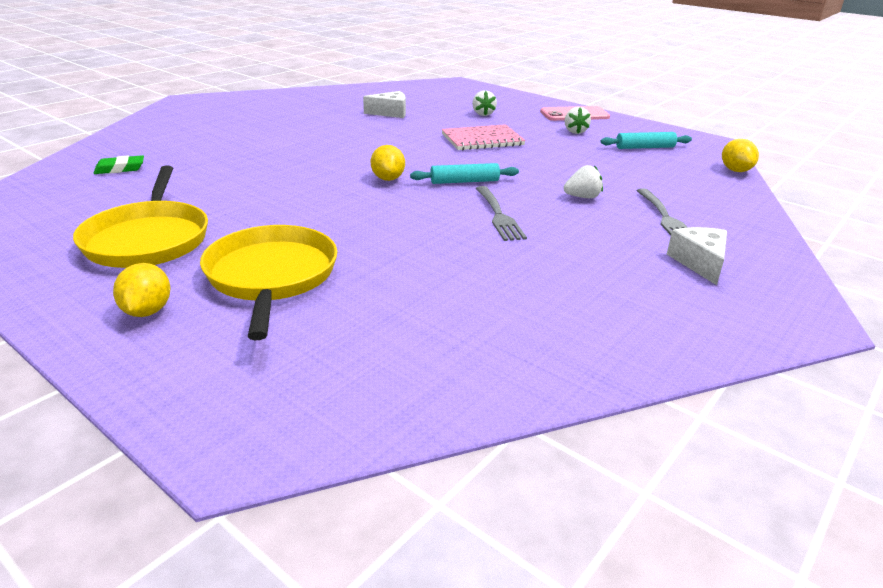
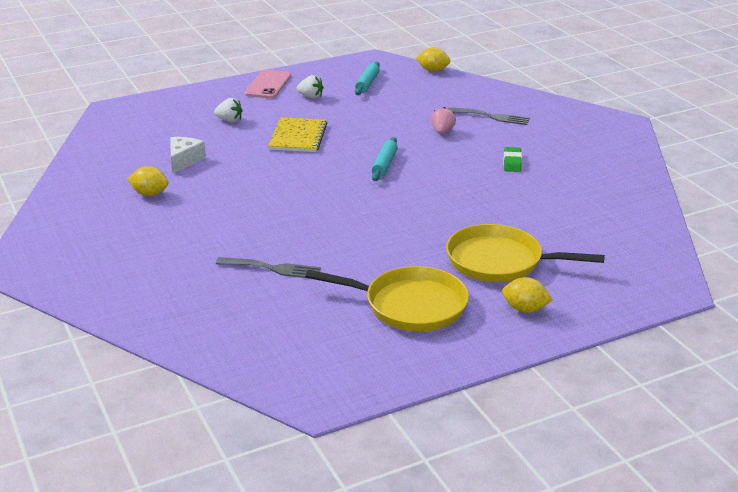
camera: 65 degrees left, 0 degrees up
(120, 169) = (233, 315): green eraser -> green eraser (512, 162)
(388, 179) = (356, 192): yellow lemon -> yellow lemon (150, 194)
(482, 140) = (298, 137): pink notebook -> yellow notebook
(499, 216) = (454, 167): grey fork -> grey fork (273, 268)
(582, 197) = (442, 132): white strawberry -> pink strawberry
(699, 263) = (553, 127): white cheese -> none

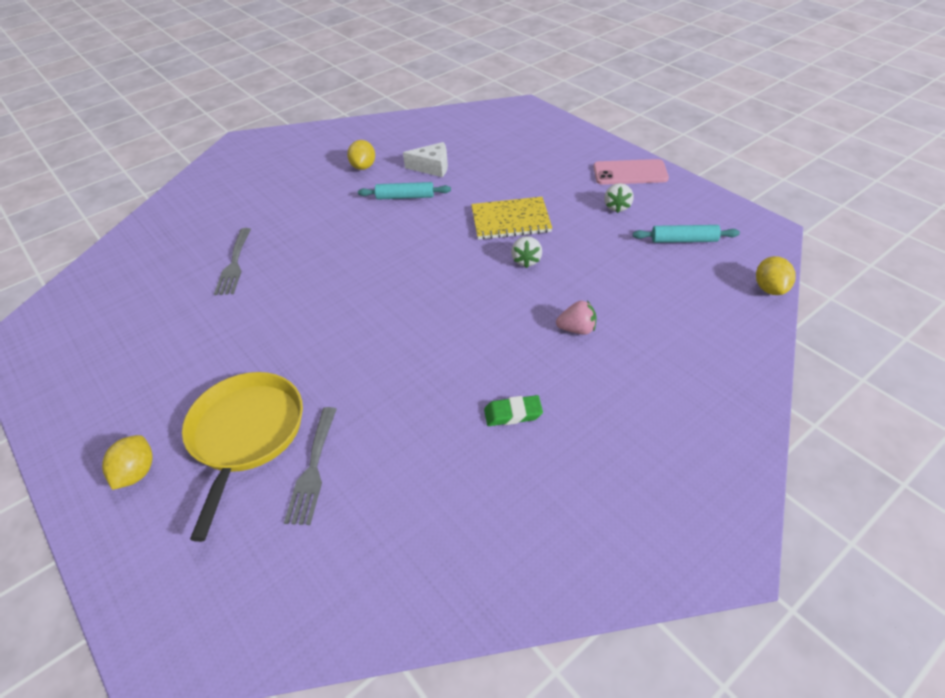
camera: 80 degrees right, 15 degrees up
(229, 120) = (528, 170): white strawberry -> white strawberry (526, 260)
(384, 164) = (466, 295): turquoise rolling pin -> turquoise rolling pin (405, 197)
(410, 305) = (158, 371): yellow pan -> none
(492, 117) = (651, 372): grey fork -> grey fork (313, 469)

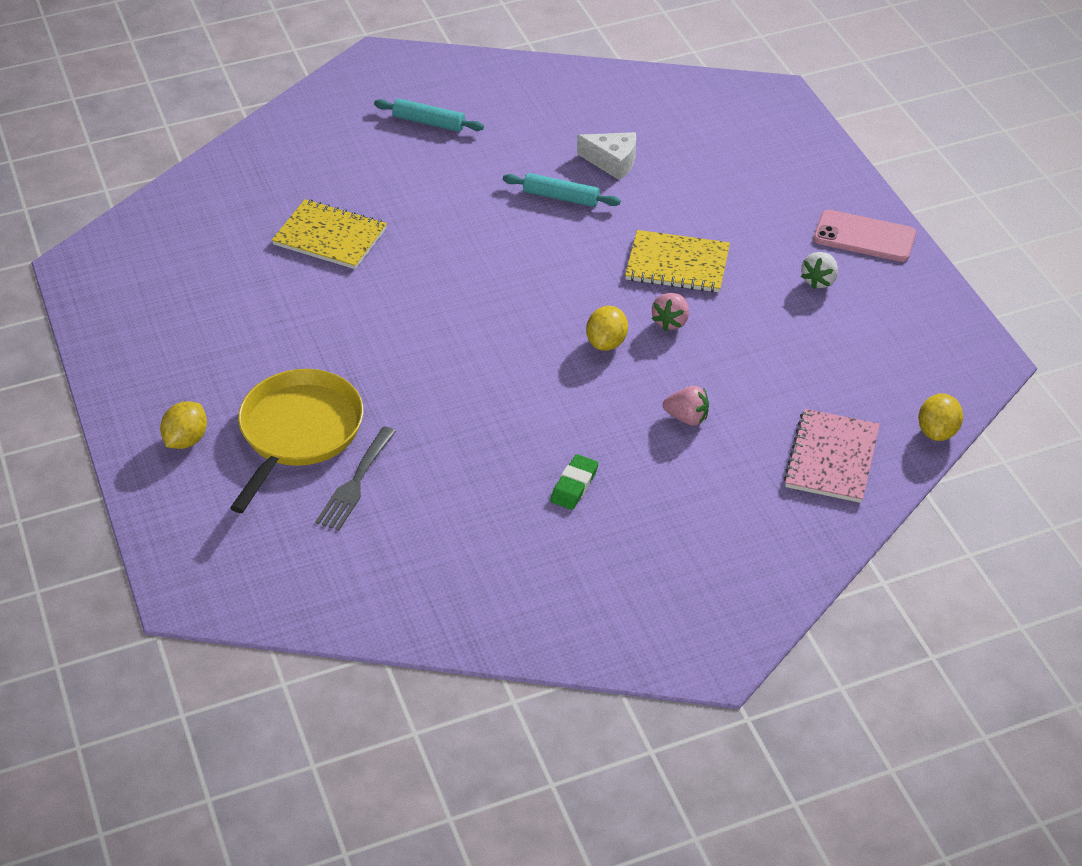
camera: 15 degrees right, 0 degrees up
(234, 264) = (330, 237): grey fork -> yellow notebook
(363, 167) = (525, 138): yellow lemon -> yellow lemon (606, 343)
(513, 414) = (574, 485): green eraser -> green eraser turned 75 degrees counterclockwise
(526, 260) = (670, 322): white strawberry -> pink strawberry
(684, 240) = (874, 346): turquoise rolling pin -> turquoise rolling pin (429, 122)
(707, 330) = (831, 458): none -> pink notebook

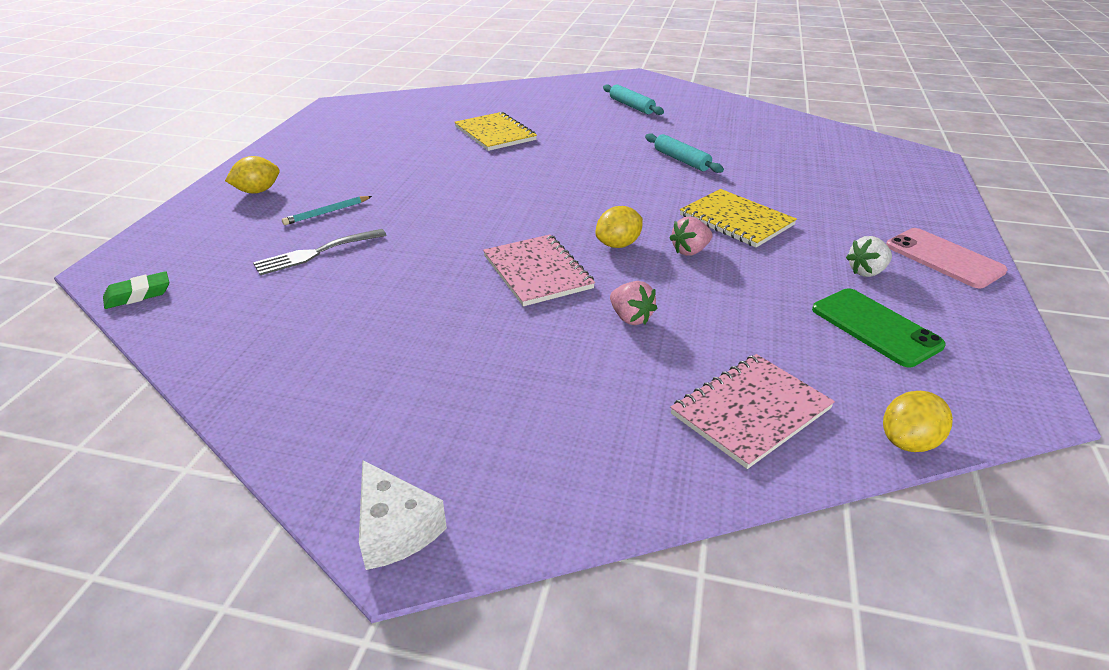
camera: 35 degrees right, 10 degrees down
(298, 432) = (327, 212): yellow pan -> turquoise pencil
(571, 407) = (537, 272): none -> pink notebook
(574, 485) = (470, 323): green eraser -> green eraser (138, 294)
(612, 162) = (744, 155): white cheese -> white cheese (395, 529)
(860, 339) = (875, 327): none -> green phone

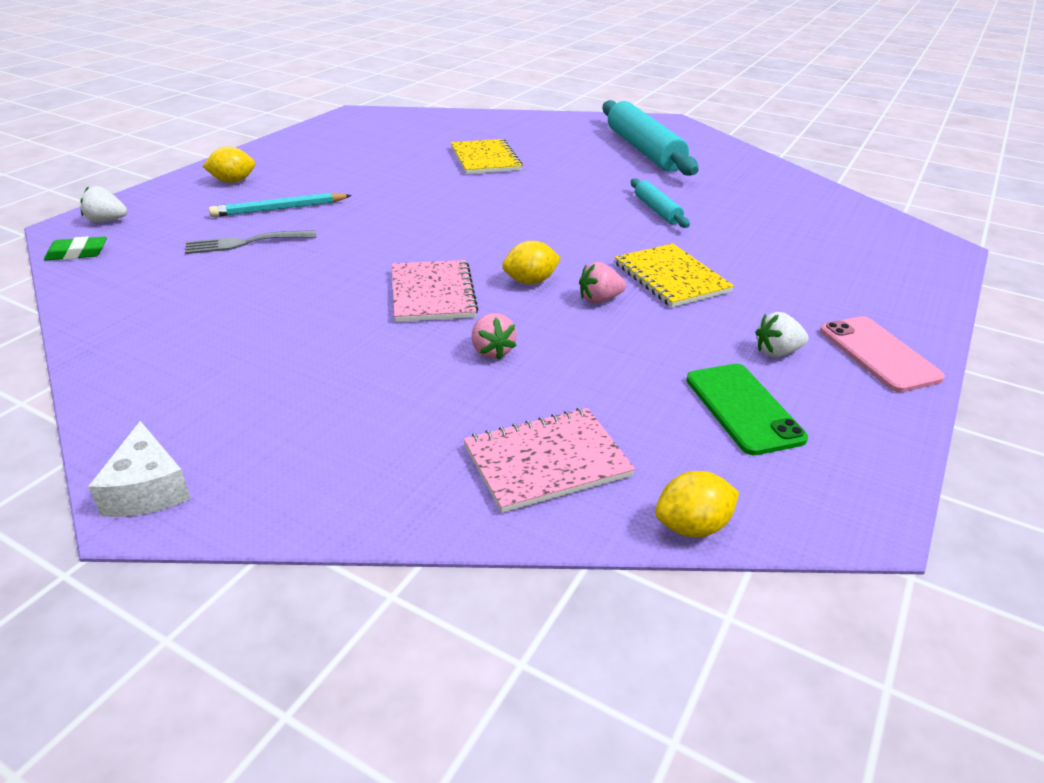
camera: 15 degrees right, 0 degrees up
(147, 254) = (106, 221): none -> white strawberry
(327, 212) = (279, 209): turquoise pencil -> turquoise pencil, size x1.51
(631, 106) = (643, 150): turquoise rolling pin -> turquoise rolling pin, size x2.03

